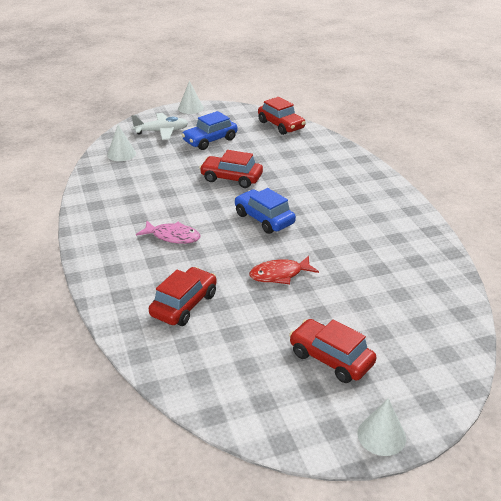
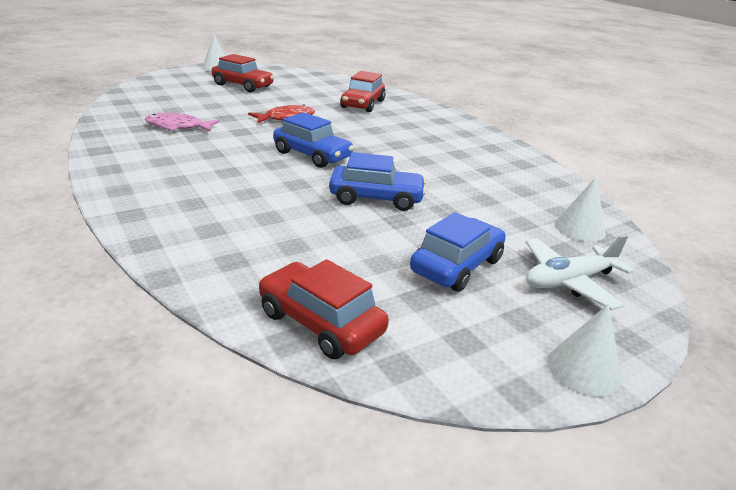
camera: 165 degrees right, 5 degrees down
(173, 236) = (407, 140): pink fish -> pink fish (178, 127)
(231, 178) = (376, 198): red car -> blue car

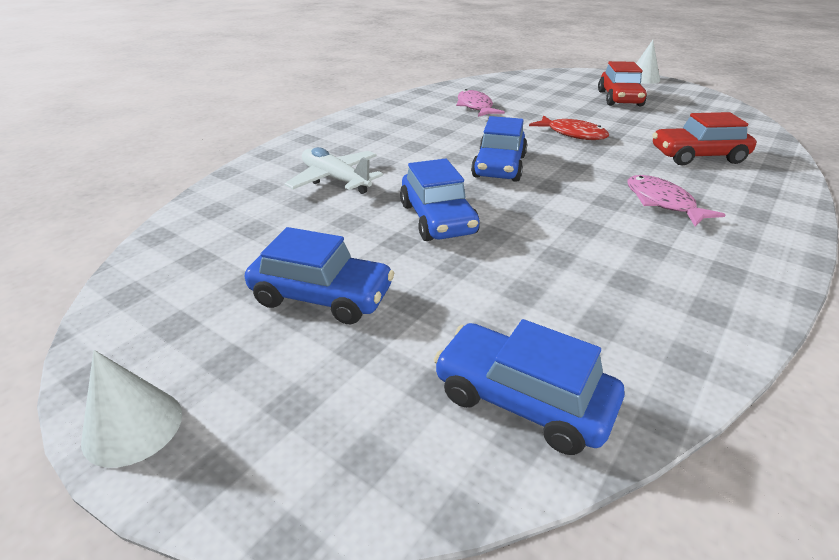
camera: 70 degrees right, 5 degrees up
(320, 322) = (185, 243): red car -> none
(412, 133) = (662, 203): none -> pink fish
(569, 281) = (338, 398): white plane -> white plane (335, 180)
(580, 228) = (522, 400): white cone -> blue car

